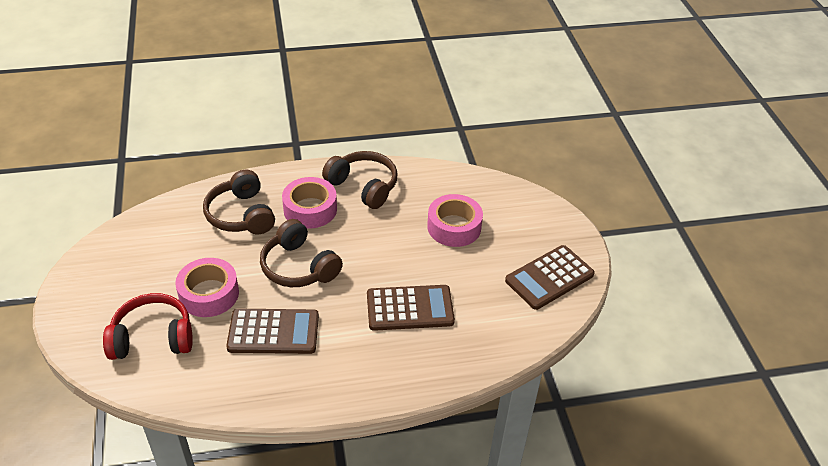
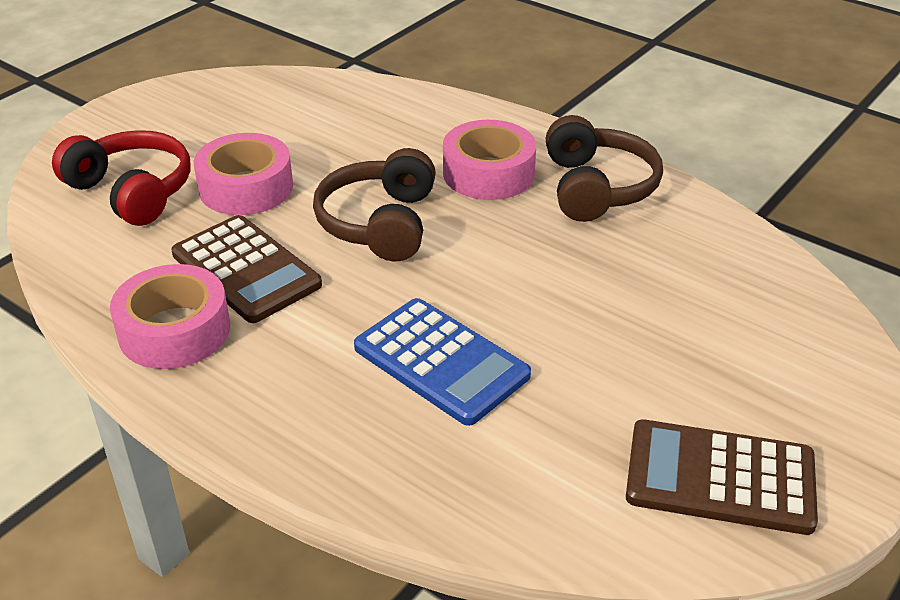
camera: 50 degrees right, 5 degrees down
(241, 215) = (401, 133): brown headphones -> none
(410, 308) = (441, 361): brown calculator -> blue calculator
(454, 227) = (657, 309): pink tape -> pink tape (174, 330)

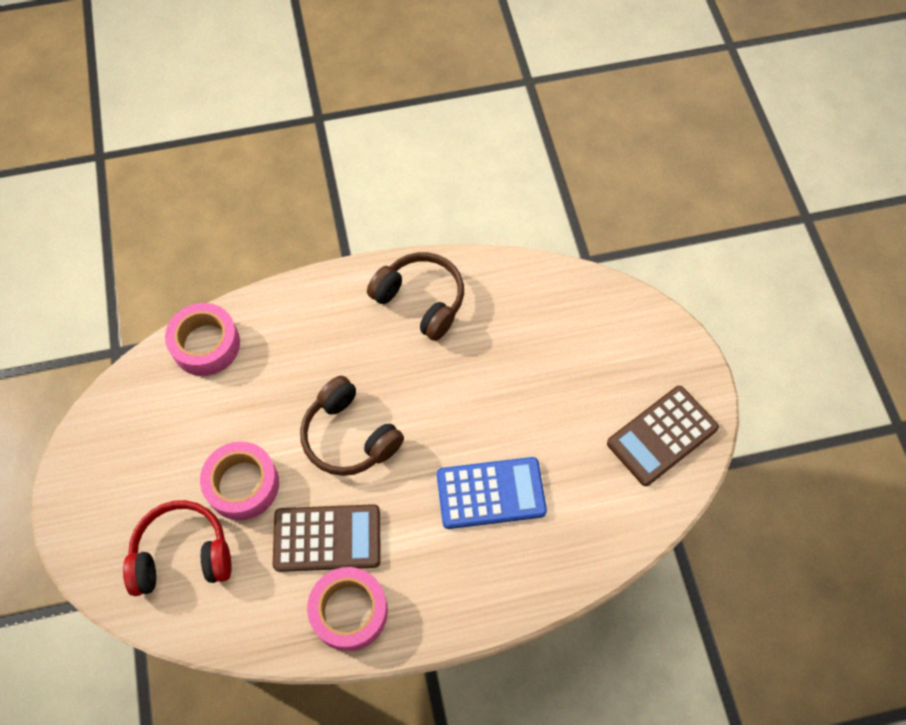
camera: 50 degrees left, 25 degrees up
(488, 173) = (355, 343): pink tape -> pink tape (206, 344)

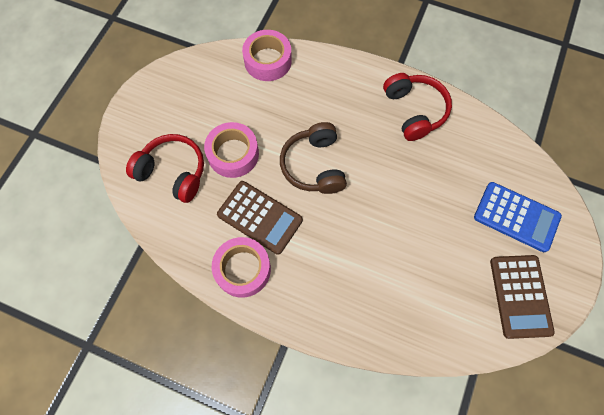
camera: 35 degrees right, 5 degrees up
(421, 300) = (414, 111): brown headphones -> red headphones
(491, 493) = (378, 256): blue calculator -> blue calculator (516, 217)
(662, 436) = (520, 296): brown calculator -> brown calculator turned 90 degrees counterclockwise

